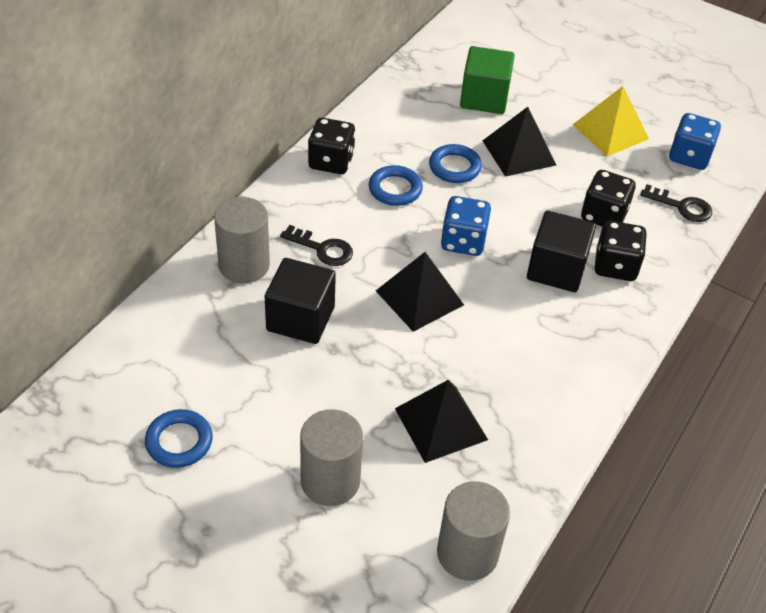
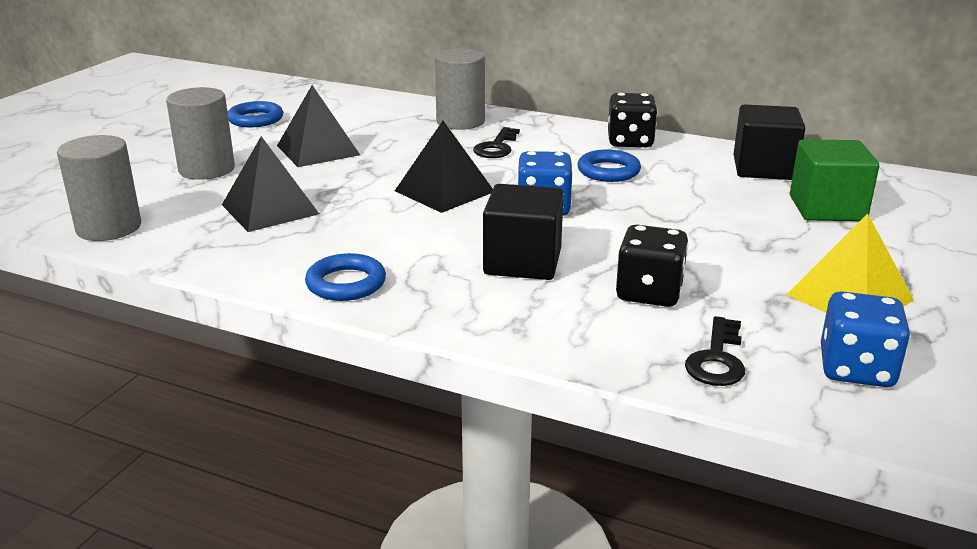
camera: 85 degrees right, 20 degrees down
(300, 319) = (399, 146): black cube -> black cube (763, 168)
(454, 167) = (671, 198): blue ring -> blue ring (346, 283)
(519, 152) = (734, 233): black pyramid -> black pyramid (318, 150)
(615, 266) = (548, 302): black dice -> none

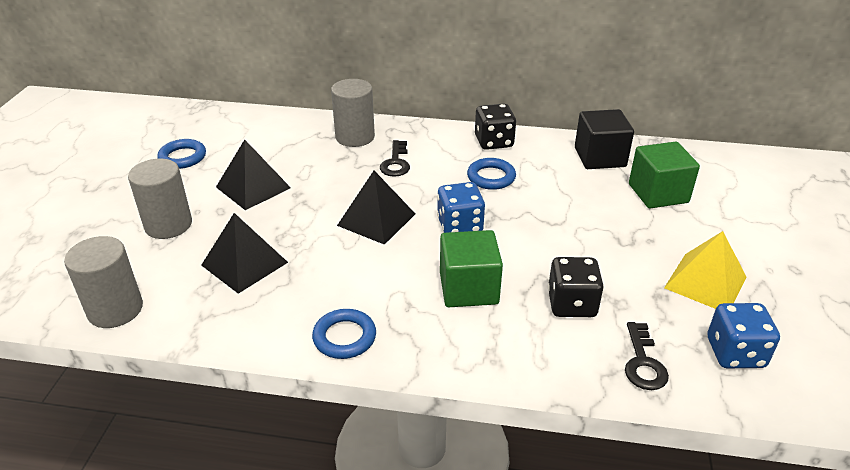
camera: 15 degrees left, 10 degrees up
(522, 262) = (468, 288): black cube -> green cube

